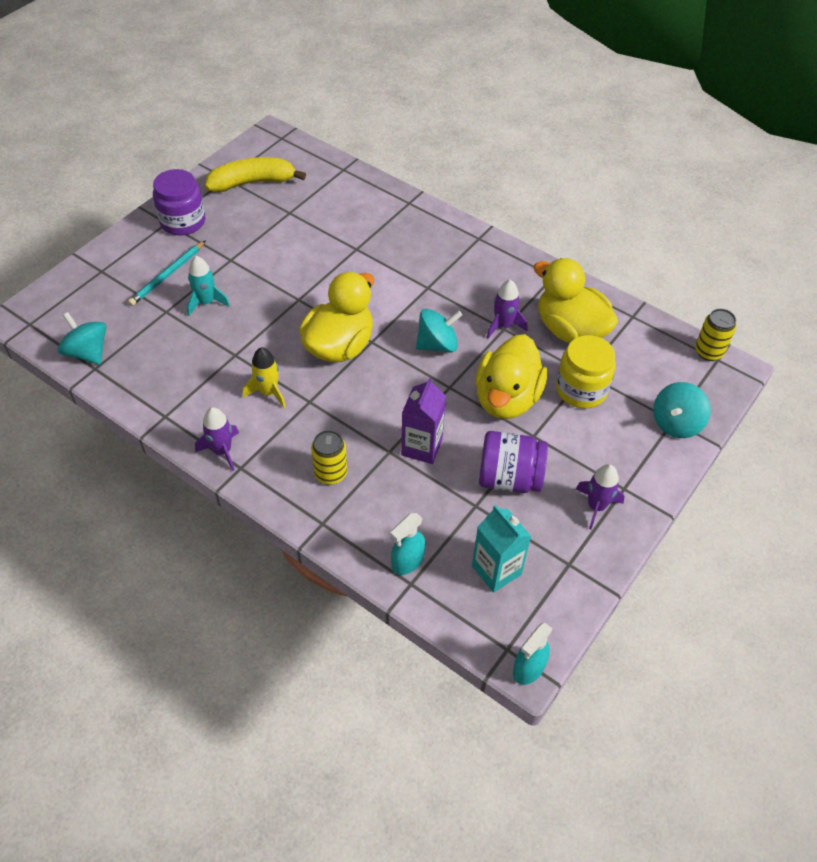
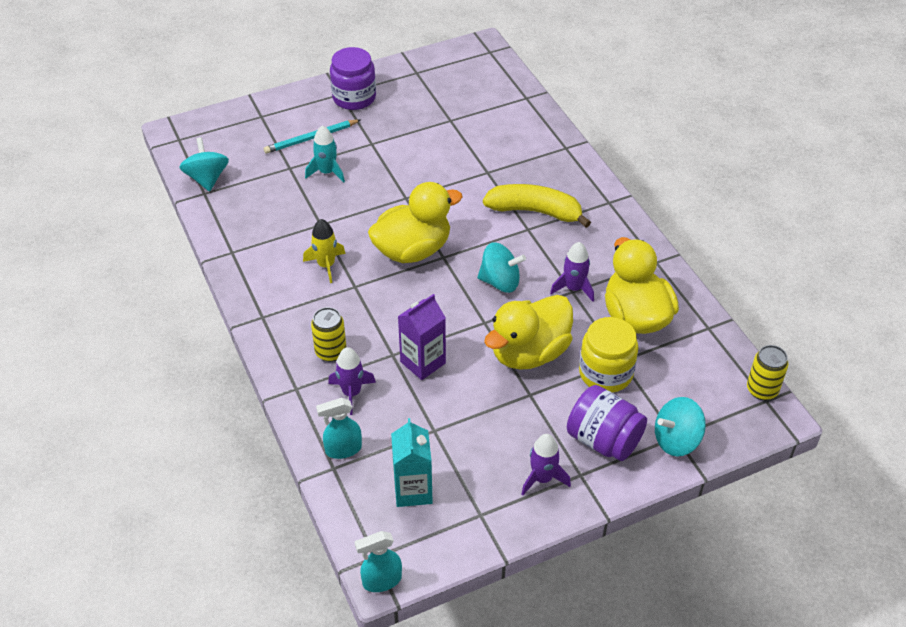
camera: 30 degrees right, 5 degrees down
(222, 451) = (257, 297): purple rocket -> purple rocket (351, 393)
(252, 183) = (436, 83): yellow banana -> yellow banana (535, 211)
(509, 478) = (480, 420): purple jar -> purple jar (603, 440)

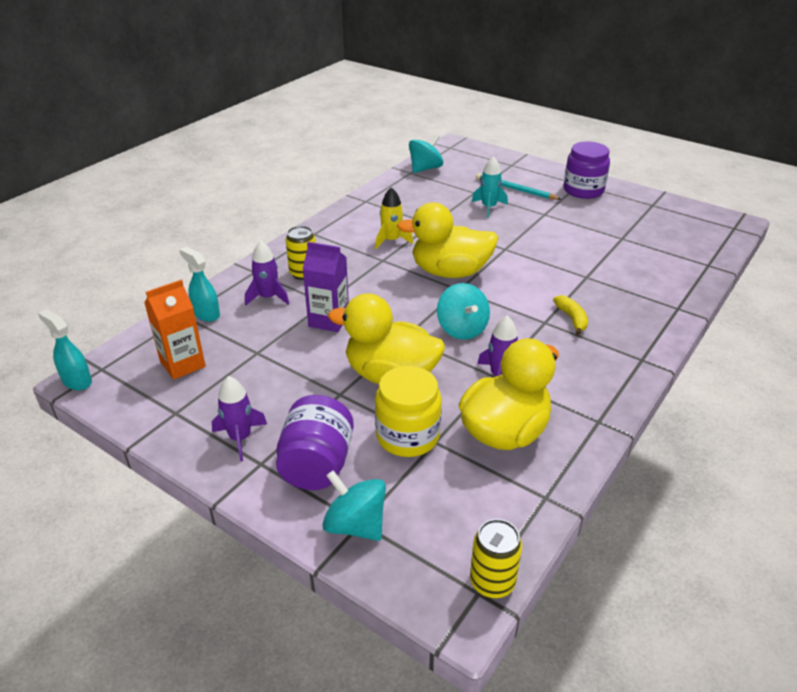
camera: 60 degrees right, 10 degrees down
(413, 250) = (450, 272): yellow duck -> yellow duck turned 150 degrees clockwise
(413, 490) = (182, 364): turquoise carton -> orange carton
(535, 211) = (572, 319): yellow banana -> yellow banana, size x0.51

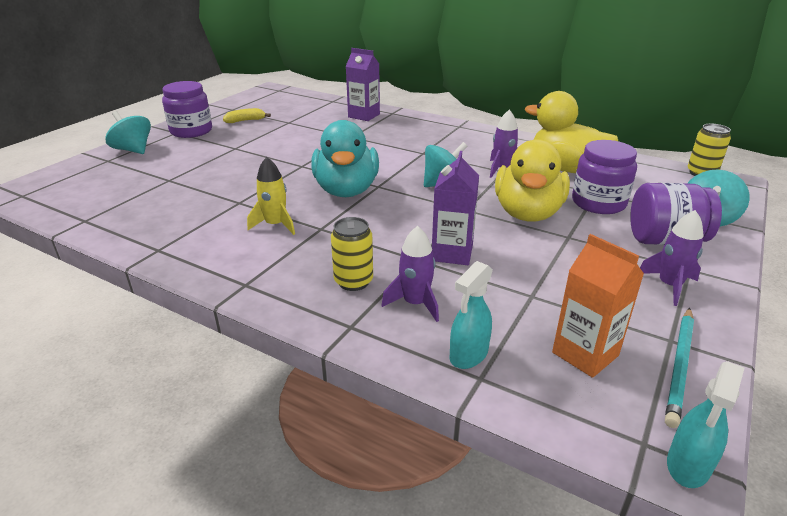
camera: 95 degrees left, 5 degrees down
(407, 436) = (598, 203): yellow jar -> purple jar
(425, 168) = (79, 210): turquoise spinning top -> turquoise spinning top (133, 150)
(450, 272) = (346, 190): yellow duck -> turquoise duck
(489, 207) = (210, 172): turquoise rocket -> none
(515, 189) = (173, 159): turquoise pencil -> turquoise pencil (680, 366)
(572, 319) = (415, 144): yellow banana -> yellow banana (245, 121)
(659, 286) = (364, 115): none -> purple carton

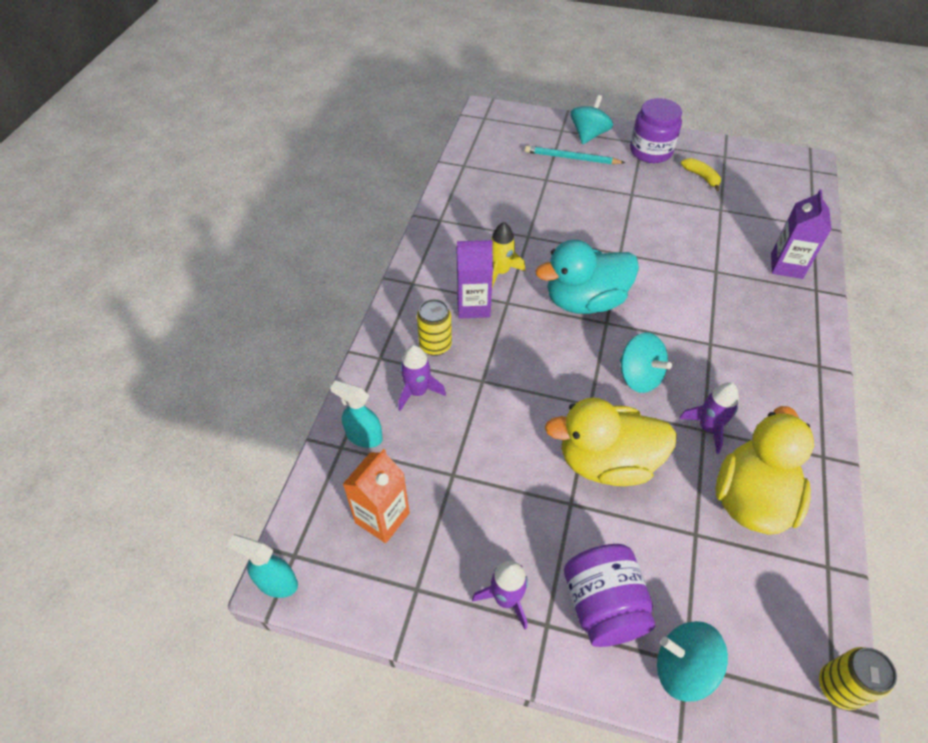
camera: 75 degrees right, 20 degrees up
(452, 253) = (501, 405): purple carton -> purple carton (473, 306)
(598, 203) = (667, 536): purple jar -> none
(680, 366) = (382, 592): turquoise pencil -> turquoise pencil (571, 158)

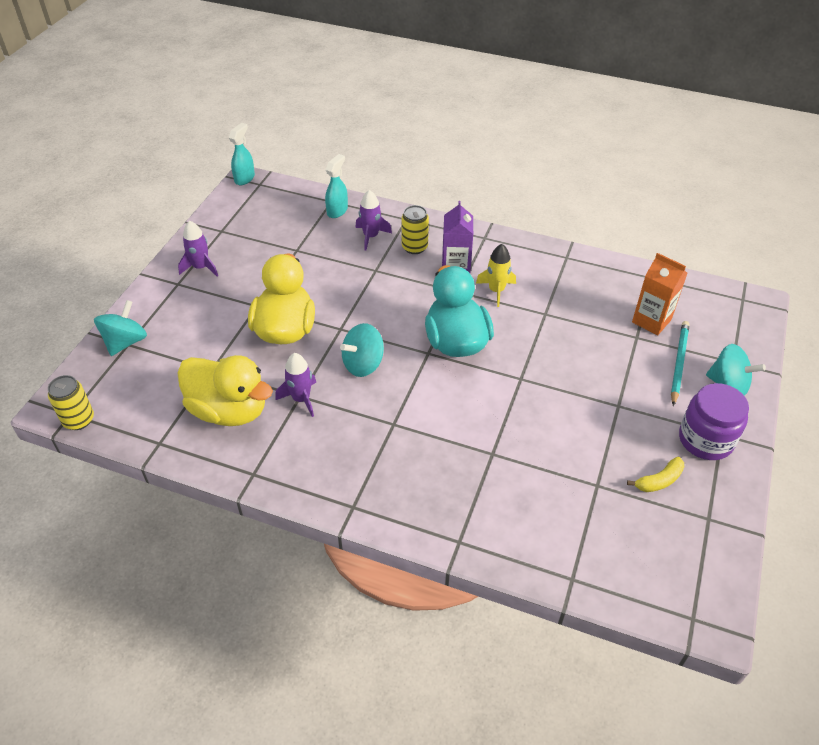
camera: 95 degrees right, 5 degrees down
(382, 517) = (273, 218): orange carton -> orange carton (651, 321)
(603, 606) = (179, 311): purple jar -> none
(786, 266) = (499, 524): purple carton -> none

